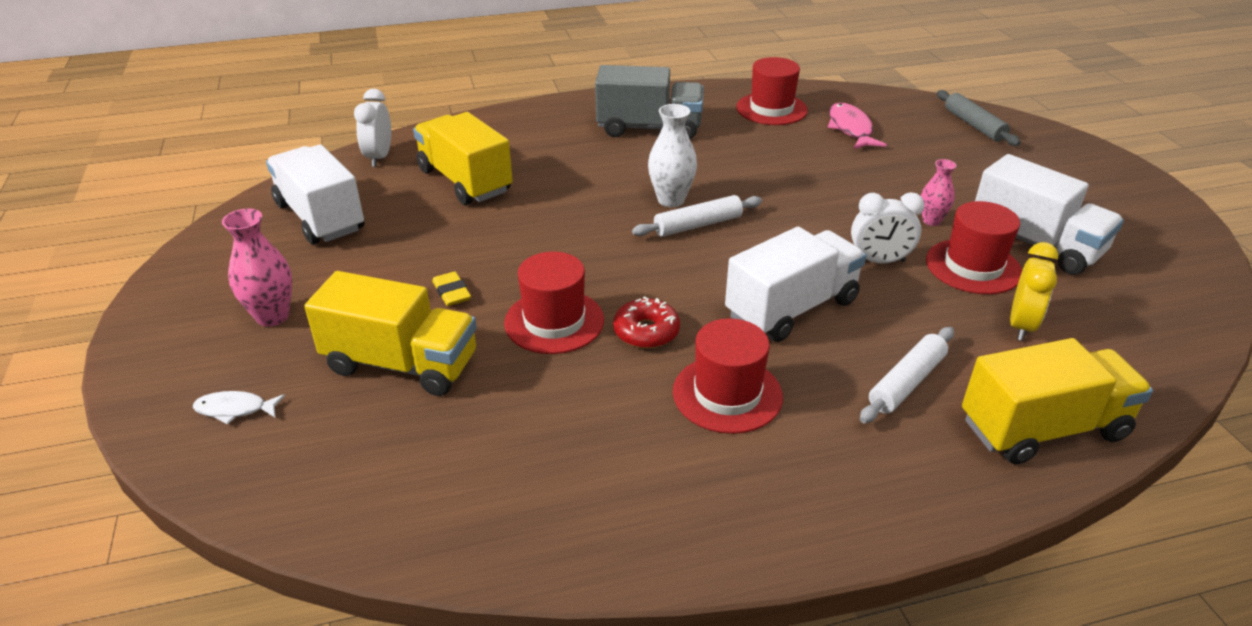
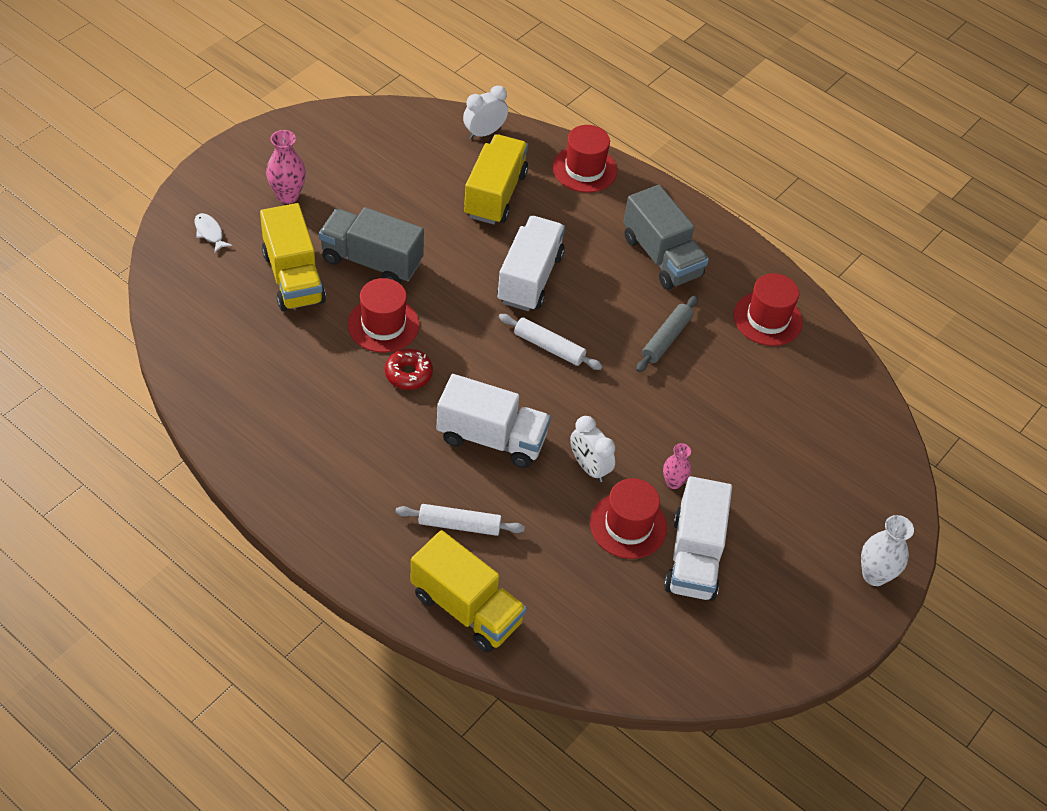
camera: 50 degrees right, 15 degrees up
(320, 217) = (393, 151): white truck -> white truck (530, 278)
(452, 292) = (371, 261): yellow eraser -> grey truck
(671, 200) = (569, 317): white vase -> white vase (874, 575)
(727, 394) = (381, 439): red hat -> red hat (584, 169)
(850, 129) = (781, 384): pink fish -> none
(974, 125) = (869, 467): grey rolling pin -> grey rolling pin (666, 339)
(1021, 325) = (573, 572): yellow clock -> none

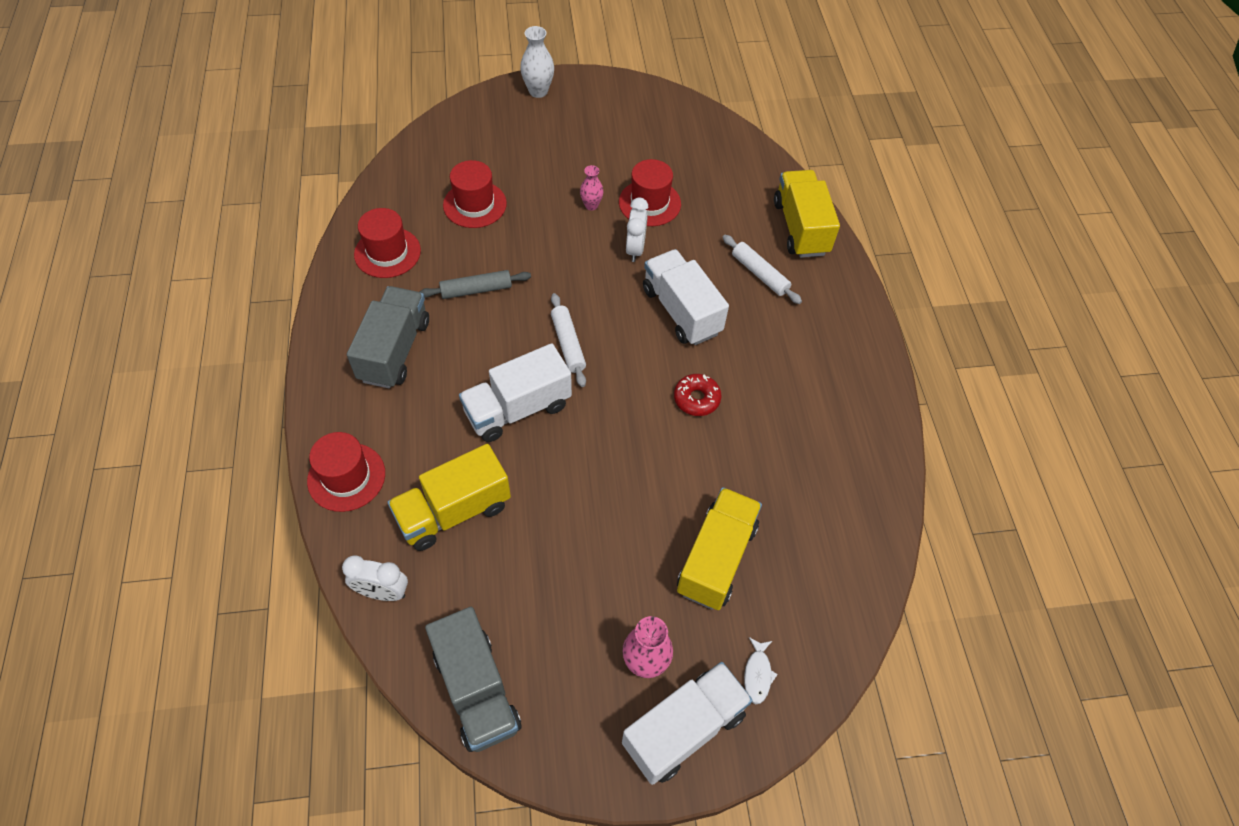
camera: 135 degrees left, 5 degrees up
(371, 261) = (632, 524): grey truck -> grey truck (476, 690)
(383, 324) = (678, 454): red hat -> red hat (475, 204)
(694, 557) = (629, 163): white truck -> white truck (684, 729)

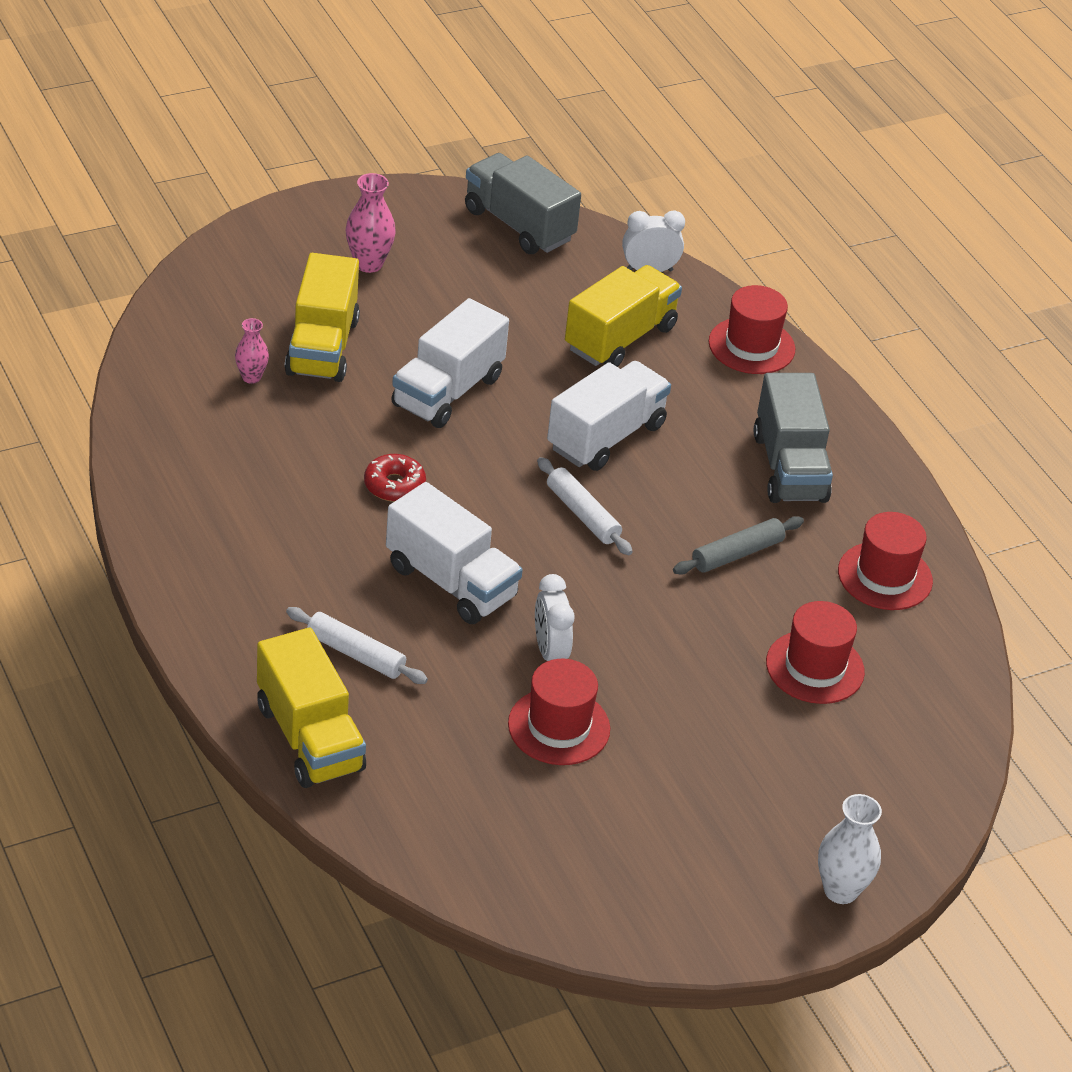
camera: 160 degrees right, 15 degrees down
(591, 205) = (645, 703): pink vase -> pink vase (251, 377)
(684, 729) = (316, 230): white truck -> white truck (447, 391)
(757, 674) = (255, 273): white fish -> none

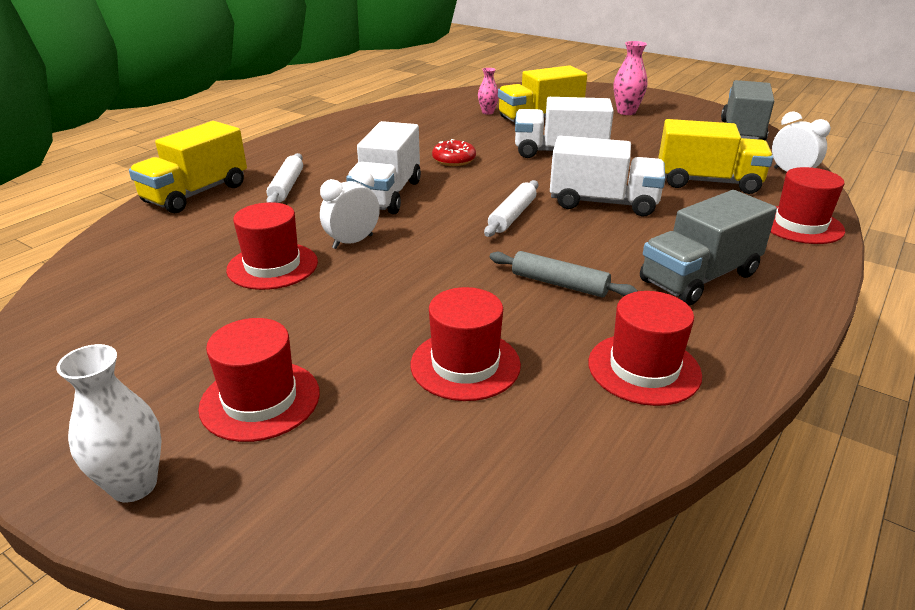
camera: 65 degrees right, 10 degrees down
(783, 799) = (260, 400): none -> red hat

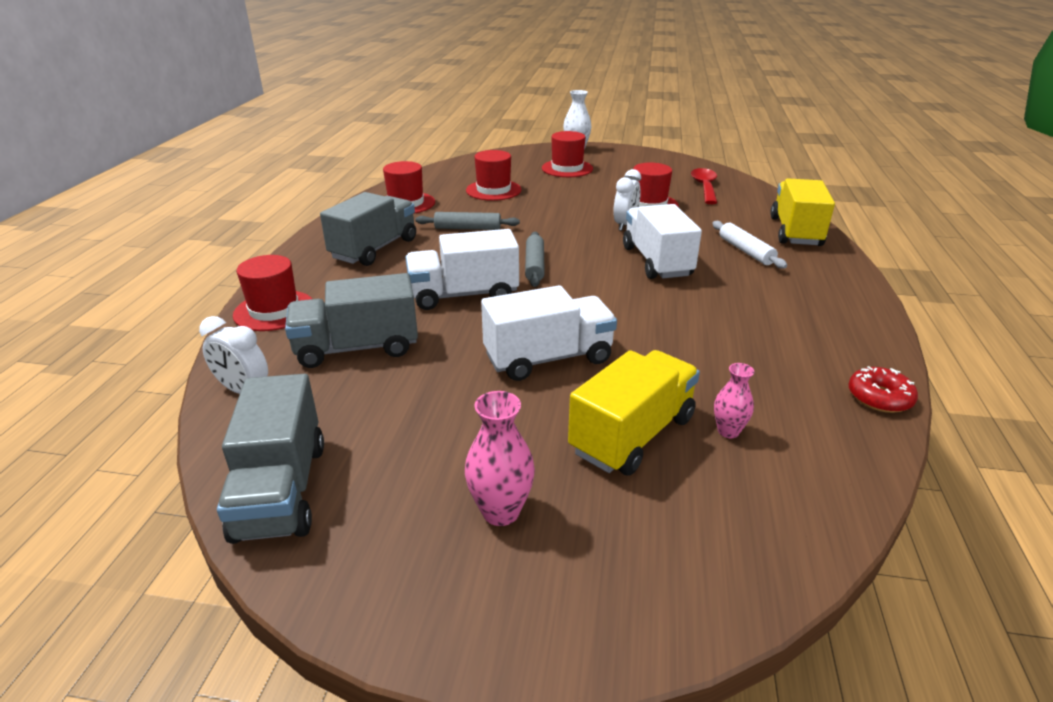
camera: 155 degrees right, 0 degrees up
(138, 279) = (704, 187): none -> red spoon
(454, 160) = (652, 315): red donut -> red donut (879, 397)
(512, 216) = (534, 265): white rolling pin -> grey rolling pin
(707, 182) = (357, 348): yellow truck -> grey truck

